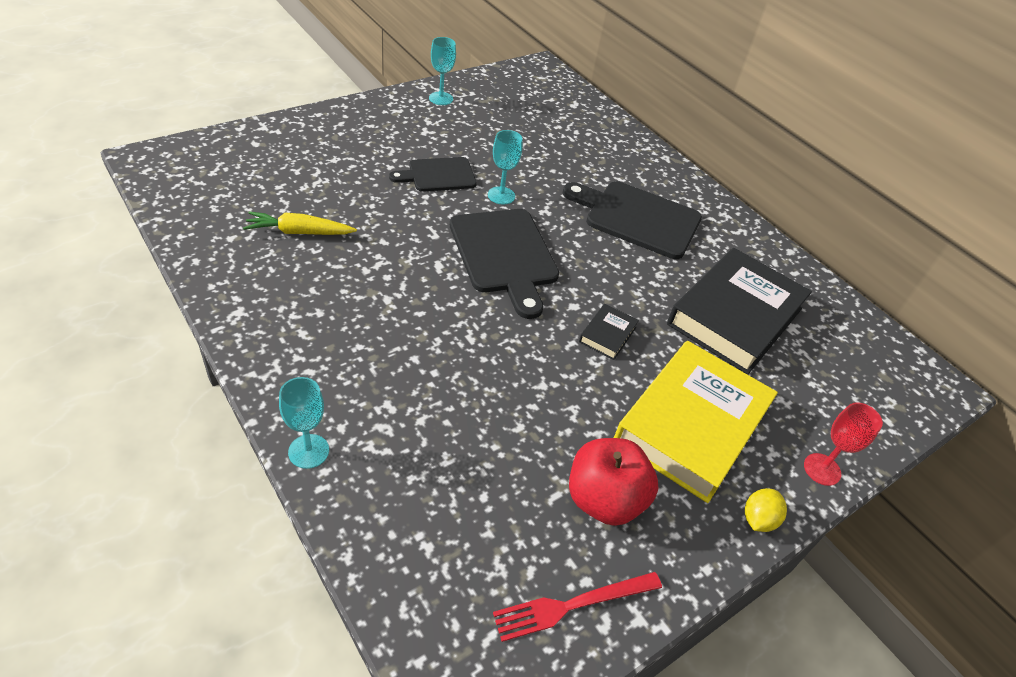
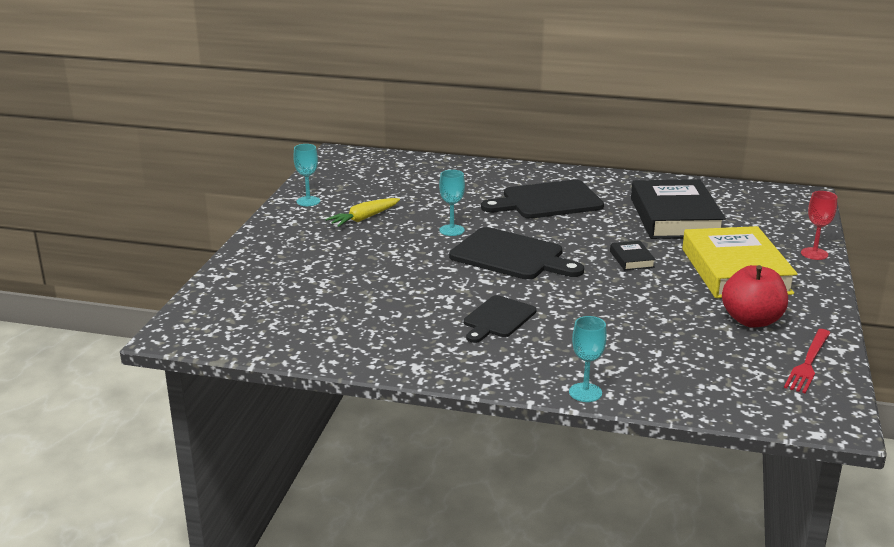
camera: 35 degrees left, 20 degrees down
(299, 232) = (368, 312): yellow carrot -> yellow carrot (364, 218)
(438, 175) = (393, 240): black cutting board -> black cutting board (497, 319)
(758, 519) = (822, 287): yellow lemon -> none

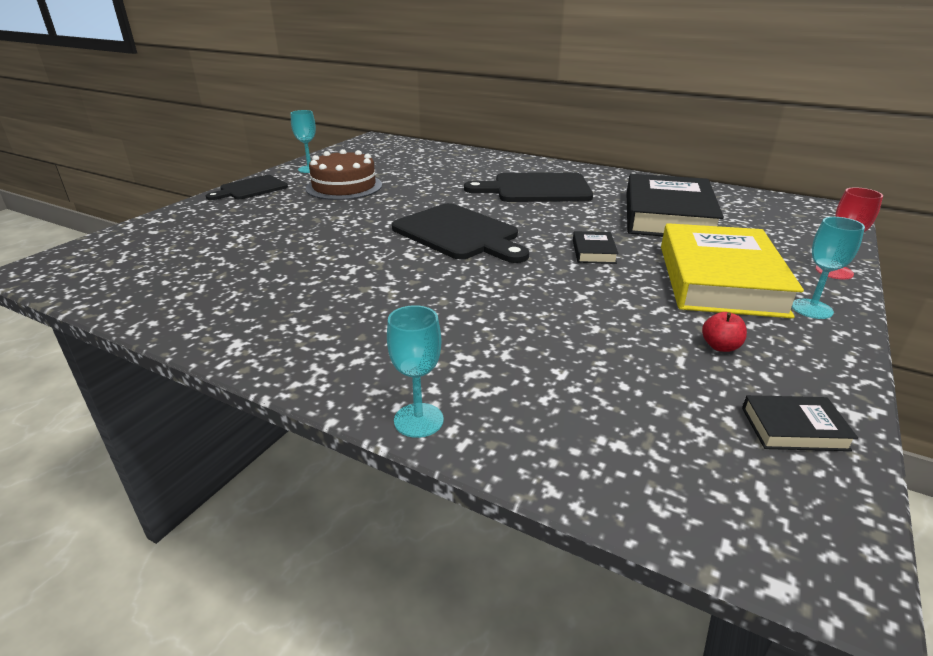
camera: 15 degrees right, 5 degrees up
(364, 218) = (344, 186): yellow carrot -> brown cake
(451, 230) = (418, 204): turquoise goblet -> turquoise goblet (812, 309)
(497, 319) = (386, 298): black cutting board -> black cutting board (251, 189)
(751, 320) = (720, 346): red apple -> red apple, size x0.45
(808, 363) = (794, 428): red fork -> black book

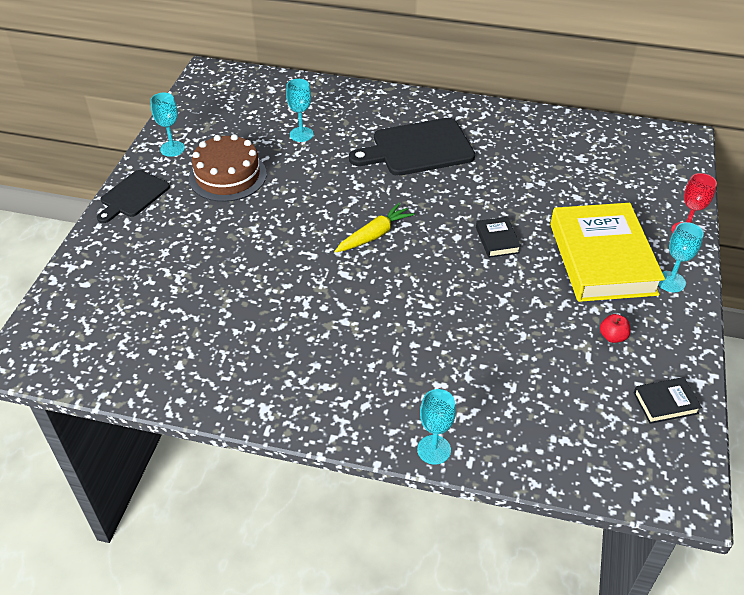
camera: 15 degrees left, 15 degrees up
(429, 172) = (301, 134): none -> turquoise goblet
(459, 234) = (374, 235): black cutting board -> yellow carrot
(667, 216) = (546, 174): black book -> none

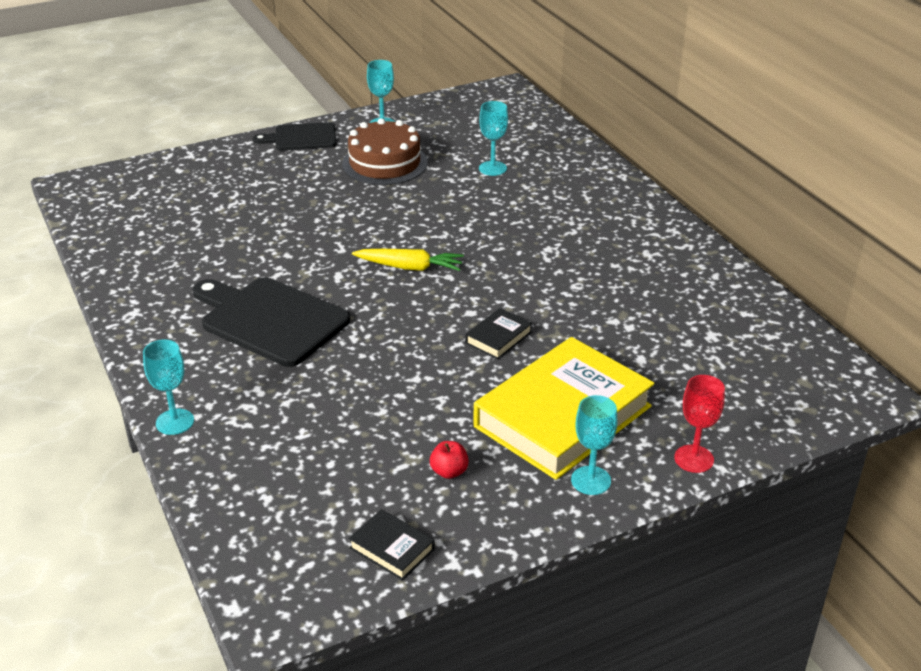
camera: 50 degrees right, 10 degrees down
(417, 148) = (568, 234): black cutting board -> black cutting board (270, 320)

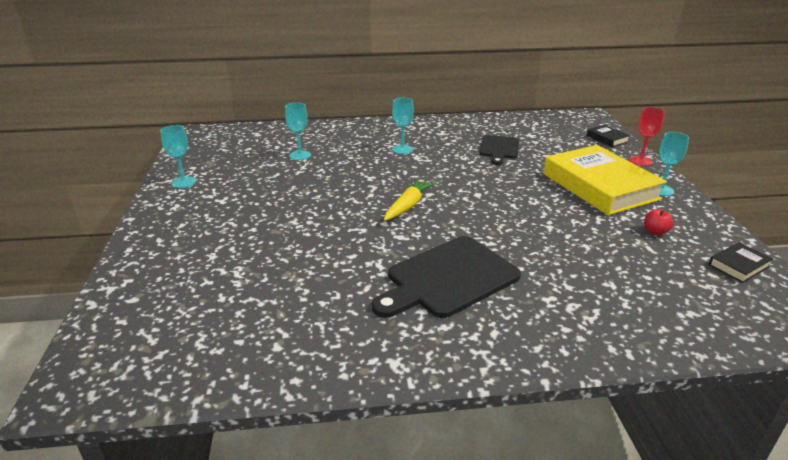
camera: 70 degrees left, 5 degrees down
(175, 422) = (588, 353): turquoise goblet -> turquoise goblet (402, 149)
(301, 137) = (158, 220): black cutting board -> black cutting board (499, 148)
(385, 163) = (248, 191): brown cake -> none
(498, 338) = (511, 190): black book -> black book (607, 139)

